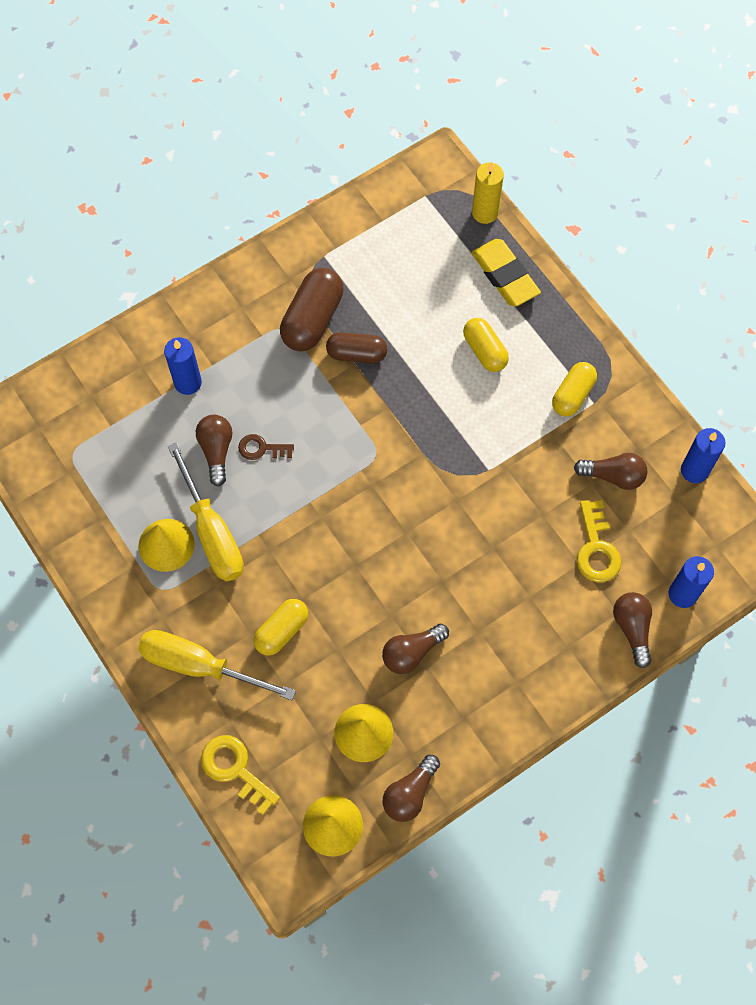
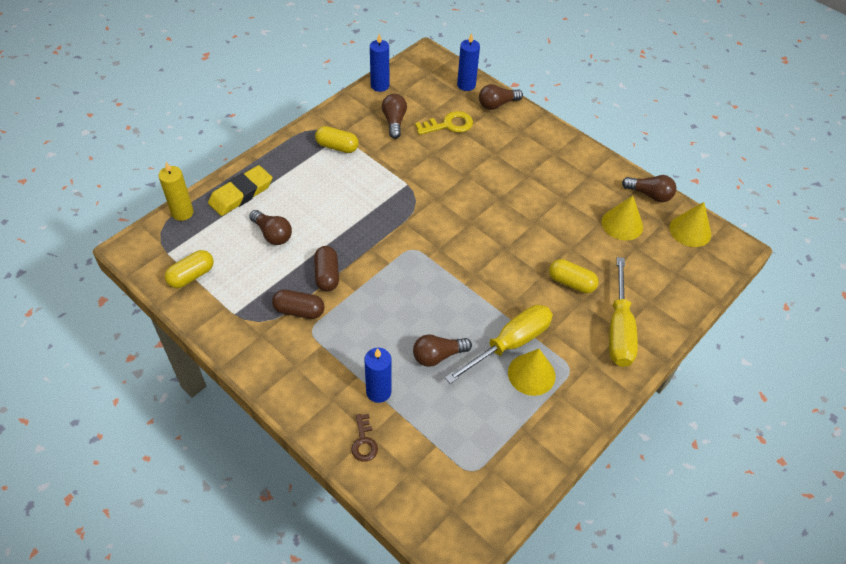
camera: 105 degrees left, 15 degrees down
(235, 769) = (682, 291): yellow key -> none
(261, 448) = (427, 324): brown key -> brown key (364, 442)
(312, 319) = (299, 311): brown capsule -> brown capsule, size x0.66
(412, 652) = (556, 207): brown light bulb -> brown light bulb (272, 234)
(484, 351) = (310, 197): yellow capsule -> yellow capsule (191, 276)

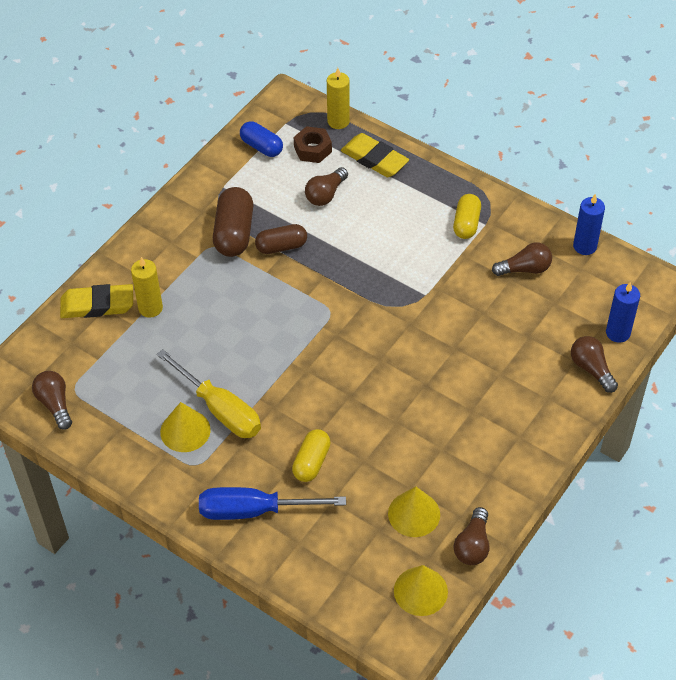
camera: 85 degrees right, 0 degrees up
(191, 276) = (261, 147): yellow capsule -> blue capsule
(211, 236) = (312, 149): none -> brown nut
(299, 311) = (234, 233): brown capsule -> brown capsule, size x1.52
(364, 442) = (97, 305): brown key -> yellow eraser
(378, 392) = (150, 308): blue candle -> yellow candle
(438, 356) = (197, 349): brown light bulb -> brown light bulb (55, 404)
(448, 125) = (536, 322): yellow key -> none
(619, 330) = (253, 510): yellow screwdriver -> blue screwdriver

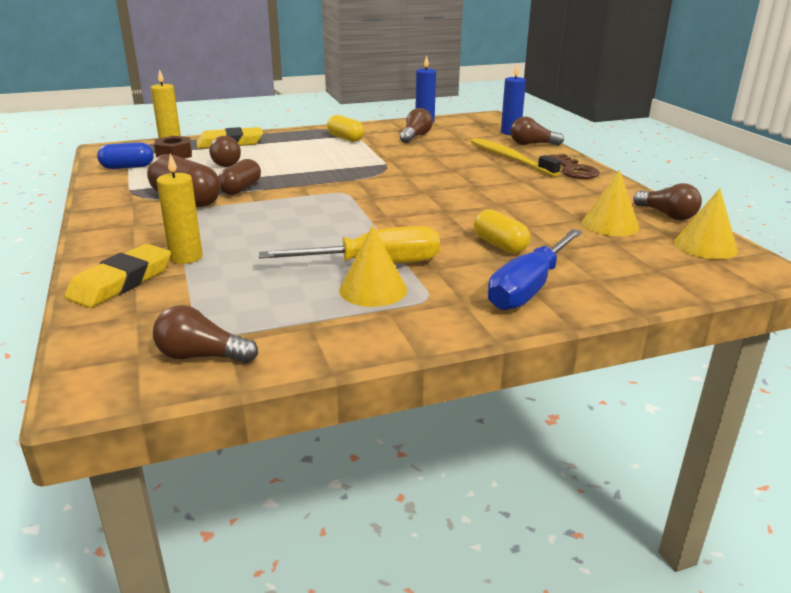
camera: 55 degrees left, 25 degrees down
(526, 373) = (510, 158): none -> yellow toothbrush
(537, 436) = (574, 170): none -> brown key

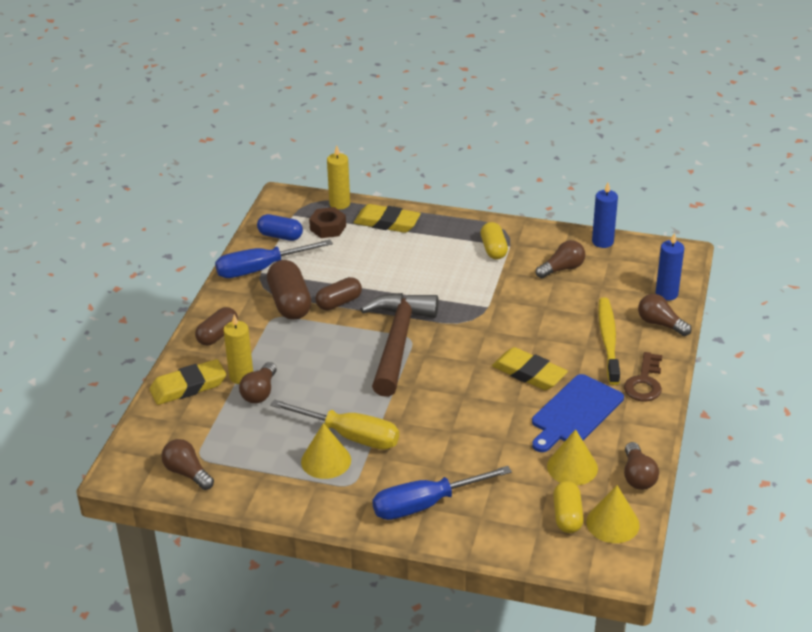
camera: 35 degrees right, 10 degrees up
(121, 237) = (217, 335): none -> brown capsule
(126, 188) = (259, 269): none -> blue screwdriver
(225, 163) = (358, 257): brown light bulb -> brown light bulb (260, 392)
(333, 197) = (397, 342): none -> brown hammer
(479, 186) = (529, 373): none -> yellow eraser
(500, 245) = (457, 453): yellow capsule -> yellow capsule (567, 516)
(554, 196) = (575, 413): none -> blue cutting board

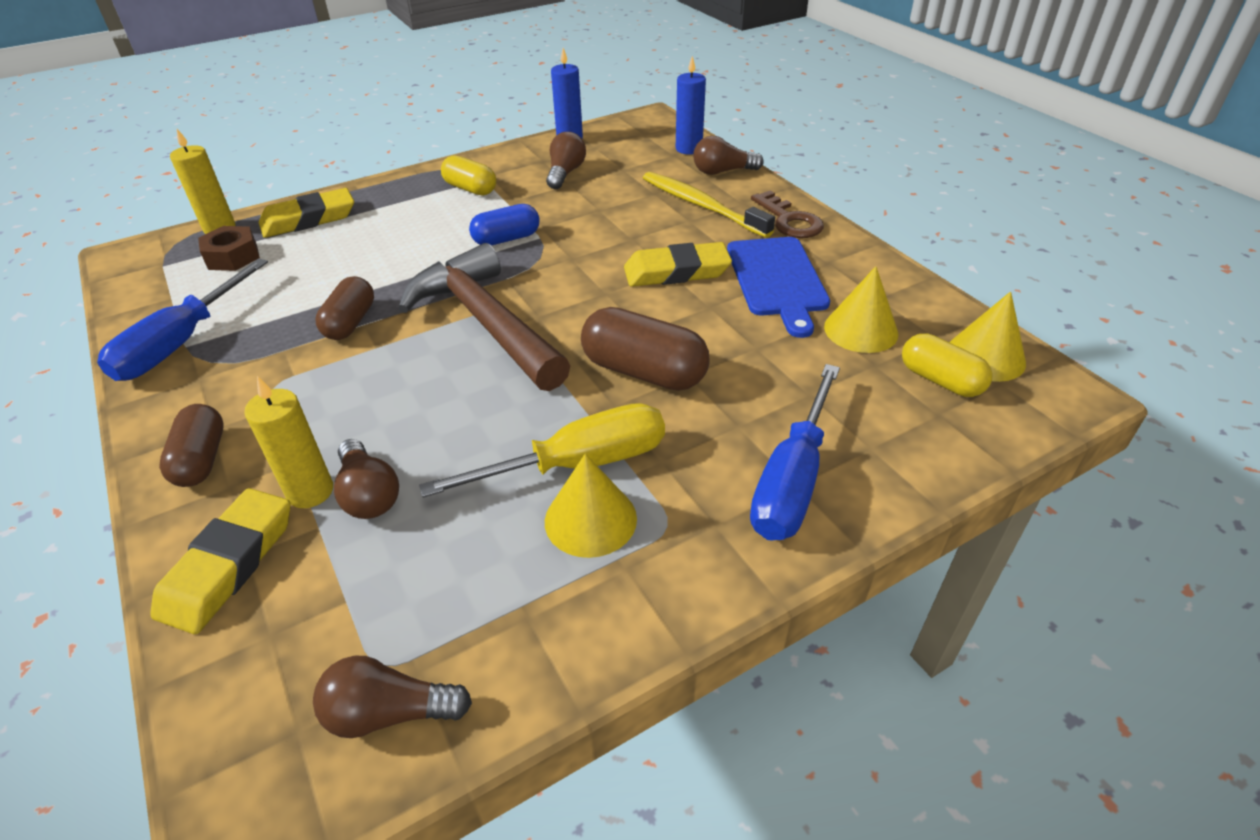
camera: 45 degrees left, 5 degrees up
(280, 236) = (169, 294): blue capsule -> blue capsule (506, 239)
(289, 303) = (277, 358): brown capsule -> brown capsule (644, 372)
(637, 476) = (925, 299): brown light bulb -> none

